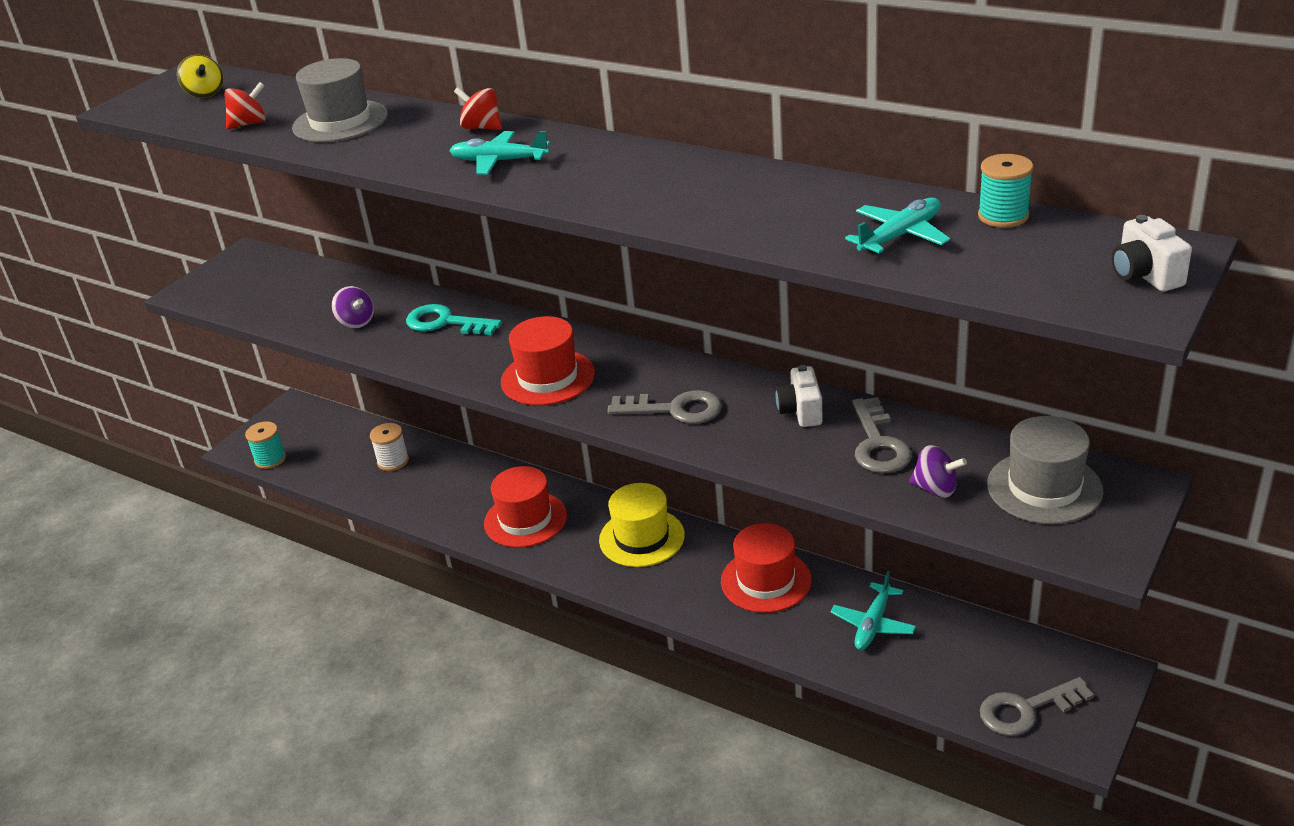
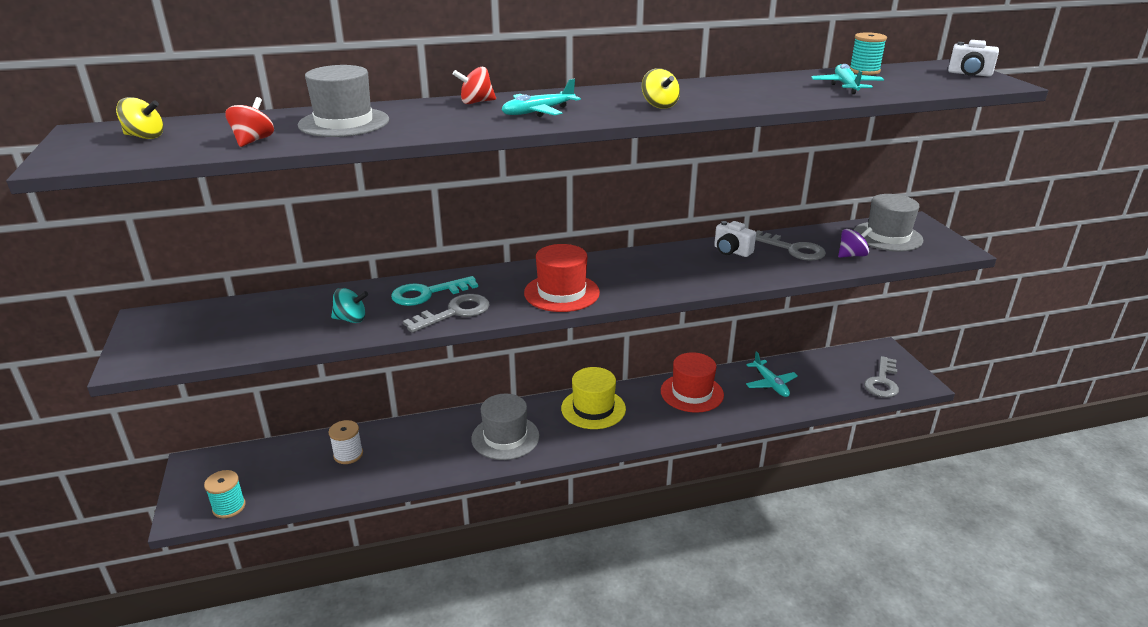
camera: 50 degrees left, 5 degrees down
(356, 322) = (351, 319): purple spinning top -> turquoise spinning top
(525, 519) = (505, 437): red hat -> grey hat
(620, 192) = (659, 105): none -> yellow spinning top
(675, 409) = (668, 276): grey key -> grey key (454, 313)

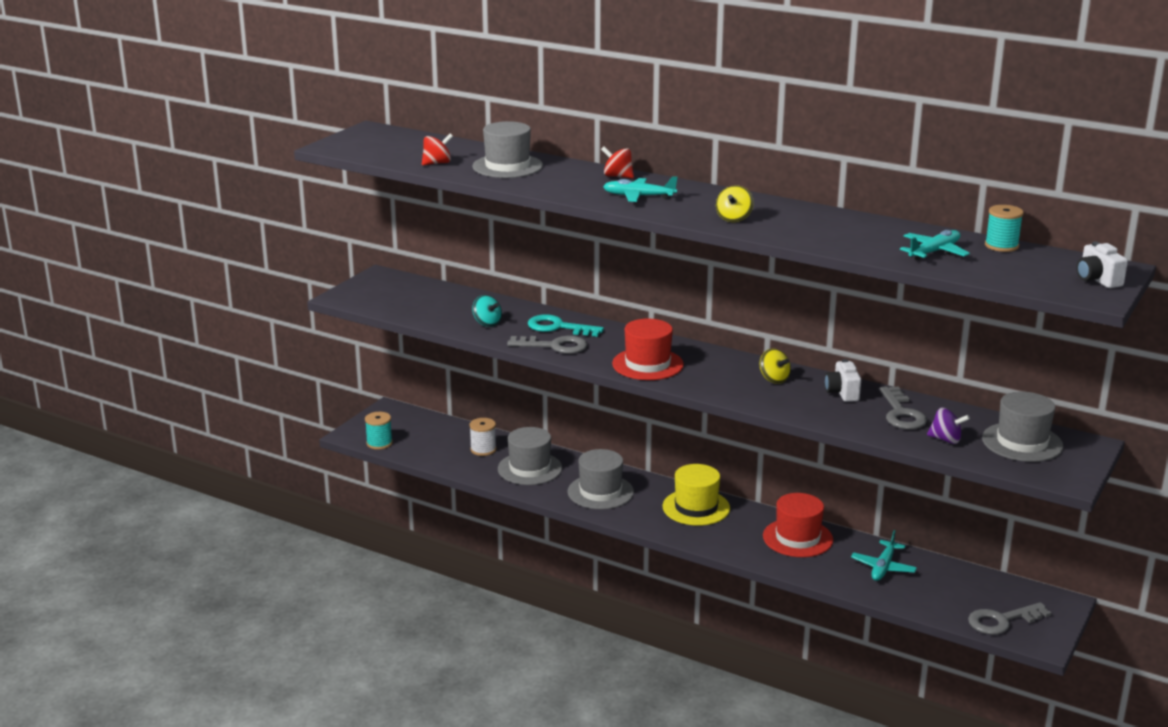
camera: 45 degrees right, 5 degrees down
(145, 137) = (391, 143): yellow spinning top -> yellow spinning top (773, 379)
(416, 449) = (529, 468): none -> grey hat

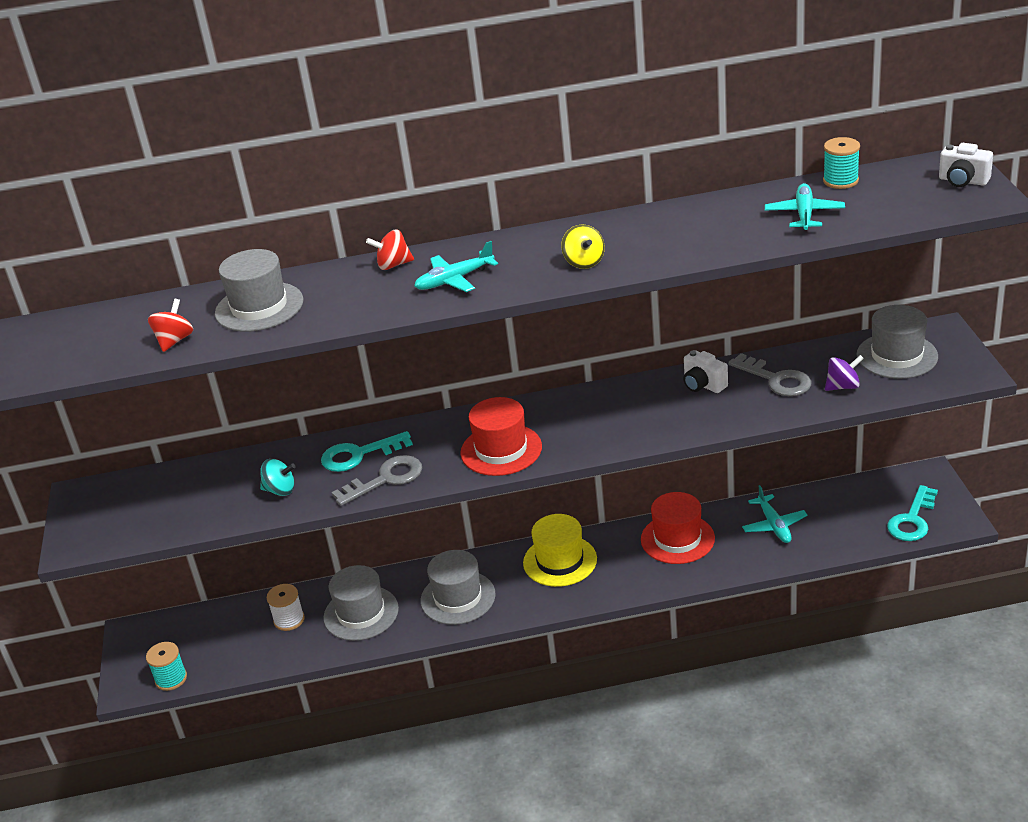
camera: 35 degrees left, 10 degrees up
(773, 379) = (630, 403): yellow spinning top -> none
(1002, 621) = (912, 520): grey key -> turquoise key

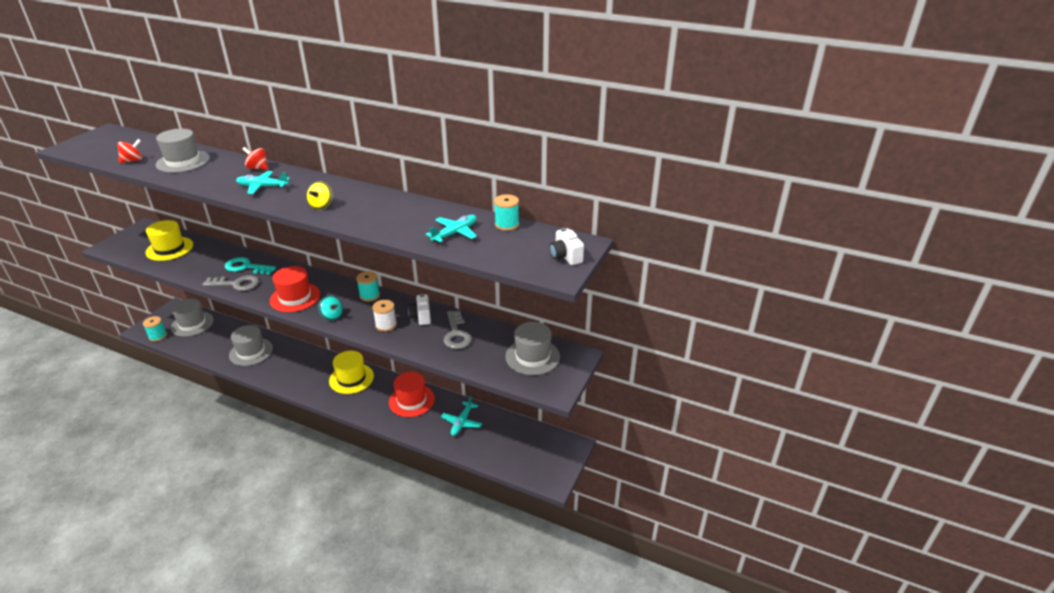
camera: 30 degrees right, 0 degrees up
(188, 495) = (169, 249): none -> yellow hat
(280, 490) = (198, 266): turquoise spinning top -> turquoise spinning top (332, 316)
(289, 620) = (225, 337): white spool -> white spool (386, 325)
(458, 597) = (292, 369): grey hat -> grey hat (192, 324)
(596, 397) = (369, 295): none -> turquoise spool
(843, 386) = (480, 357): purple spinning top -> none
(912, 520) = (530, 464): turquoise key -> none

